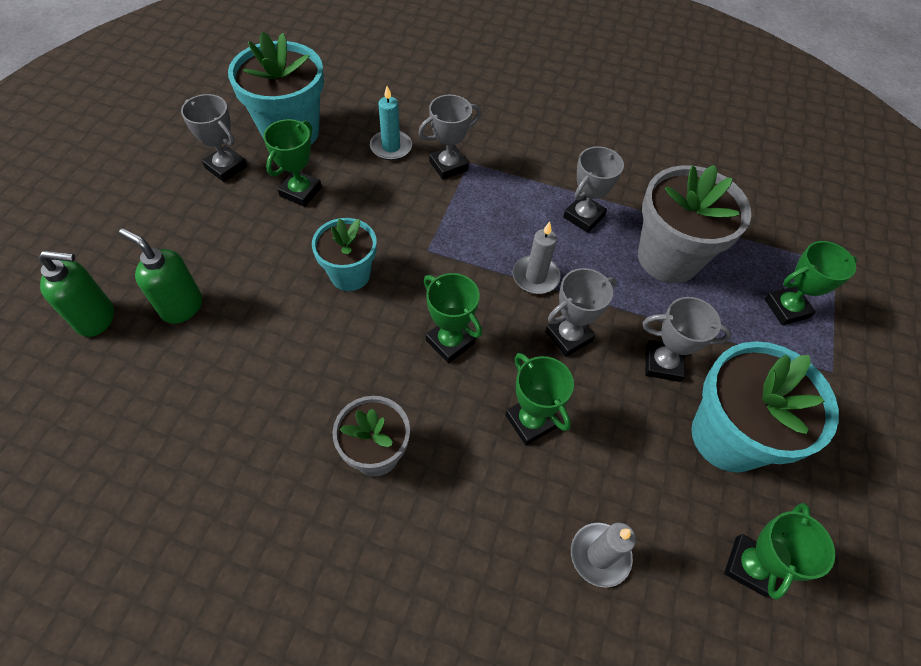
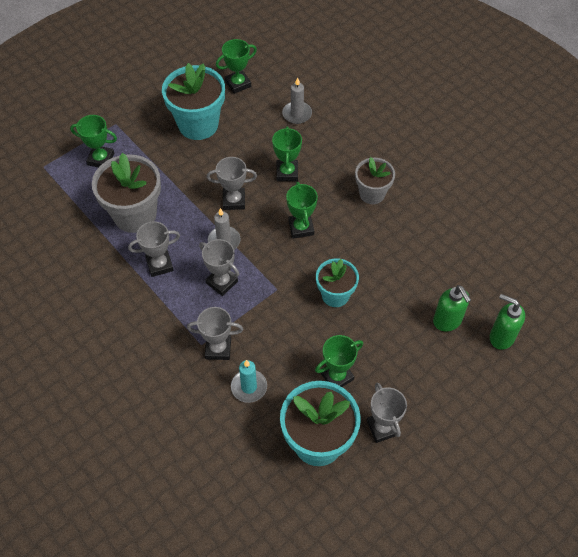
camera: 145 degrees left, 0 degrees up
(662, 363) = (197, 166): grey trophy -> grey trophy (222, 282)

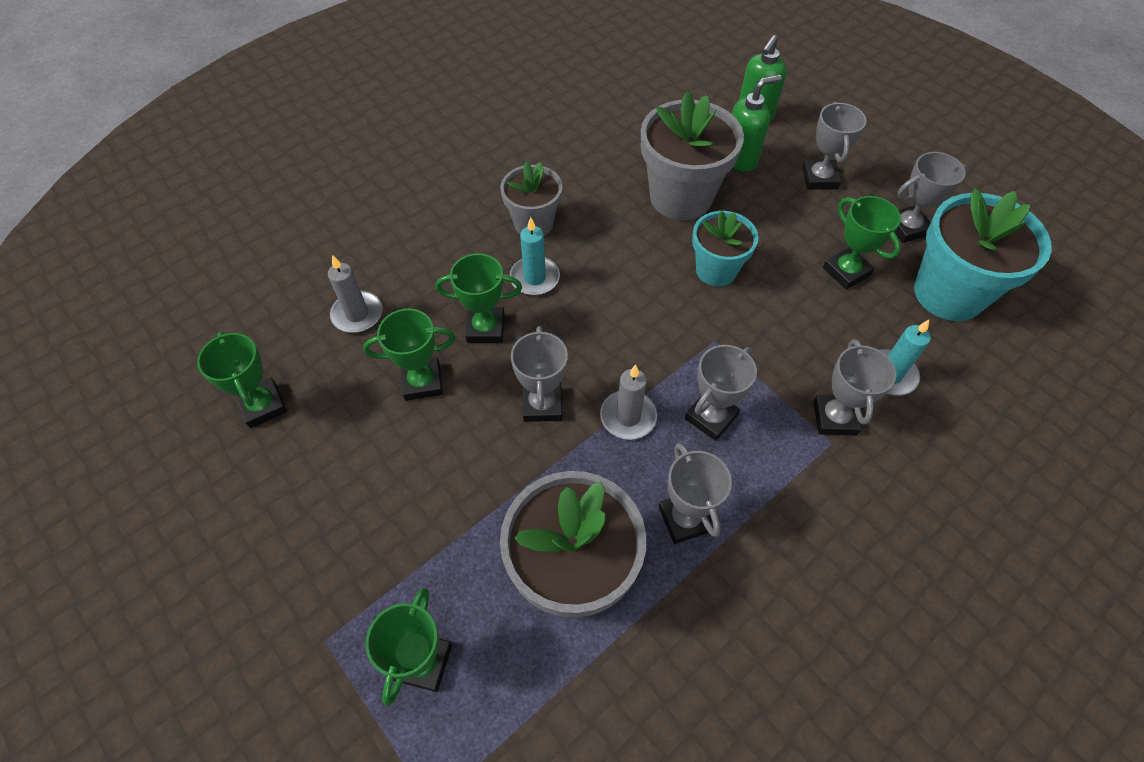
camera: 90 degrees left, 0 degrees up
(198, 124) = (355, 471): turquoise flower pot -> none
(301, 228) = (598, 310): green trophy -> green trophy (422, 382)
(325, 195) = (534, 278): none -> turquoise candle
(403, 279) = (680, 197): none -> grey flower pot
(431, 374) = (819, 178): none -> grey trophy

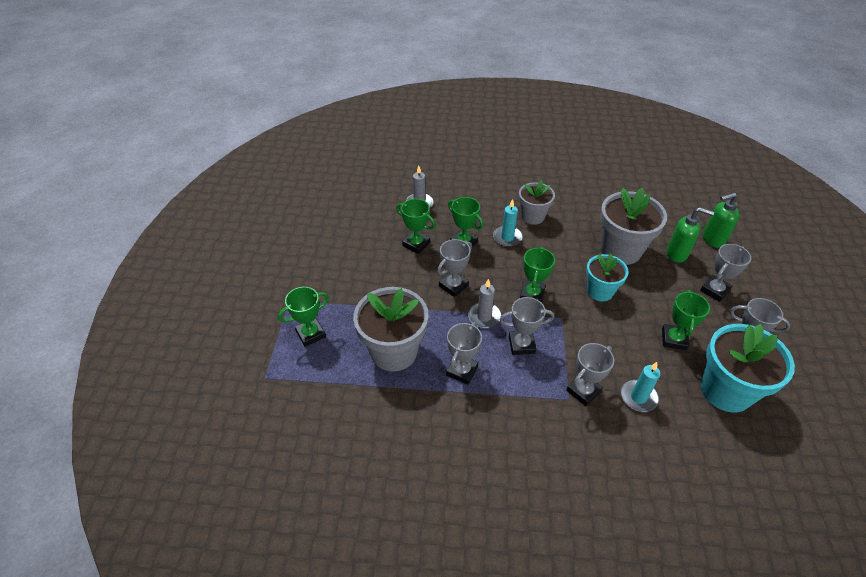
camera: 45 degrees right, 10 degrees down
(263, 406) = (352, 212): green trophy -> green trophy (532, 294)

